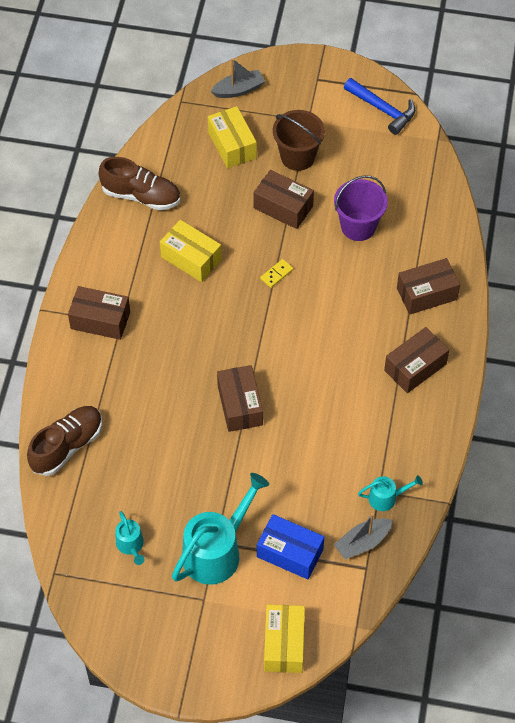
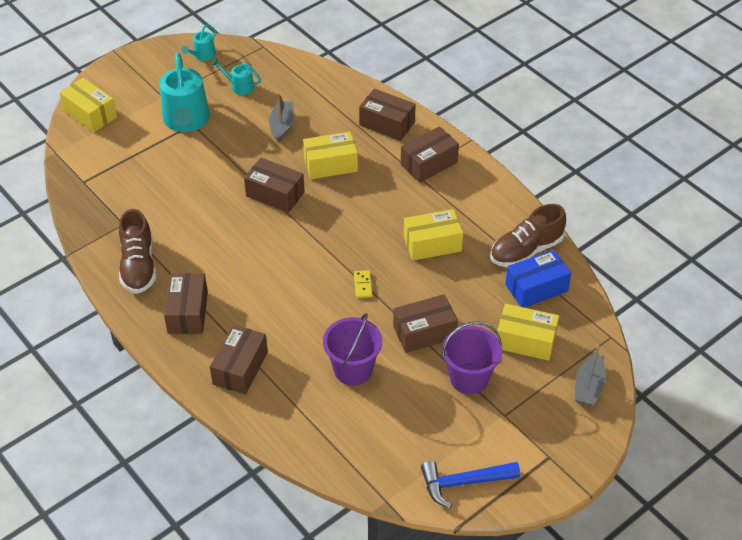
camera: 130 degrees right, 10 degrees down
(67, 446) = (344, 95): brown shoe -> brown shoe (138, 266)
(76, 385) = (387, 124): none -> brown box
(167, 391) = (330, 165): none -> yellow box
(290, 553) = (141, 152): blue box -> blue box (536, 288)
(297, 157) = (469, 378): brown bucket -> purple bucket
(362, 542) = (101, 191): grey boat -> grey boat (282, 125)
(386, 498) = (114, 224): turquoise watering can -> turquoise watering can (202, 55)

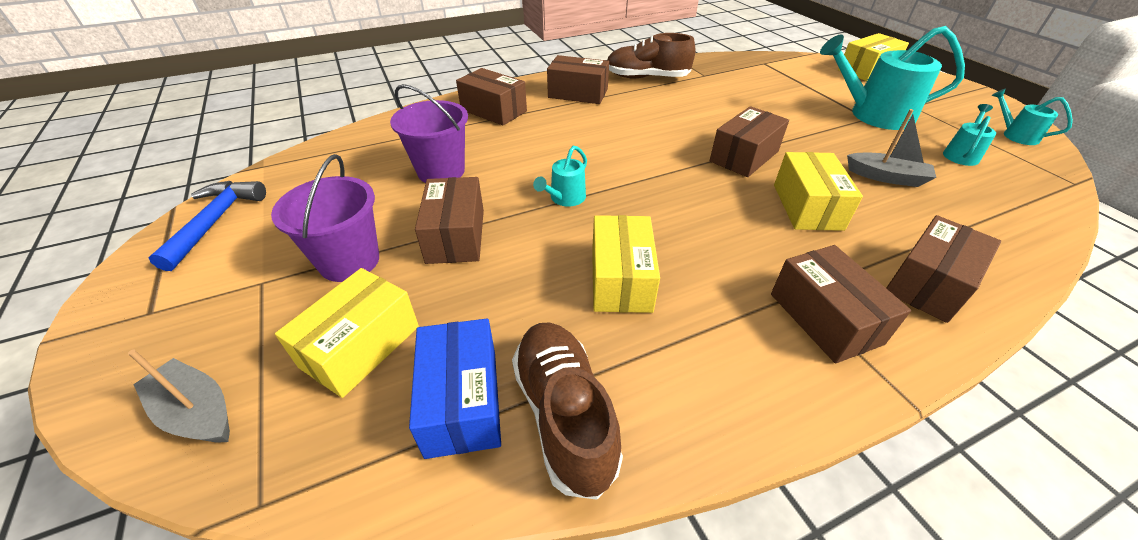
camera: 105 degrees right, 5 degrees down
(363, 285) = (565, 198): yellow domino -> turquoise watering can

